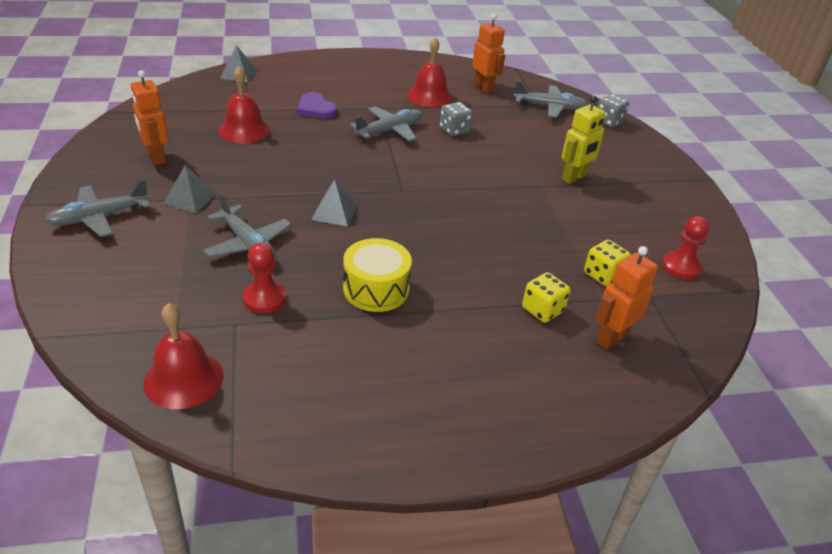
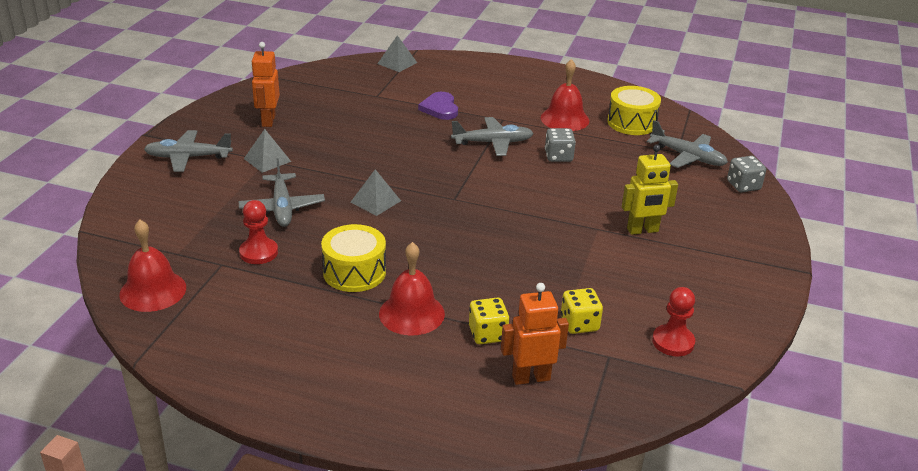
camera: 30 degrees right, 5 degrees down
(244, 130) = (359, 114): red bell -> red bell (411, 313)
(484, 88) = (631, 123): orange robot -> yellow drum

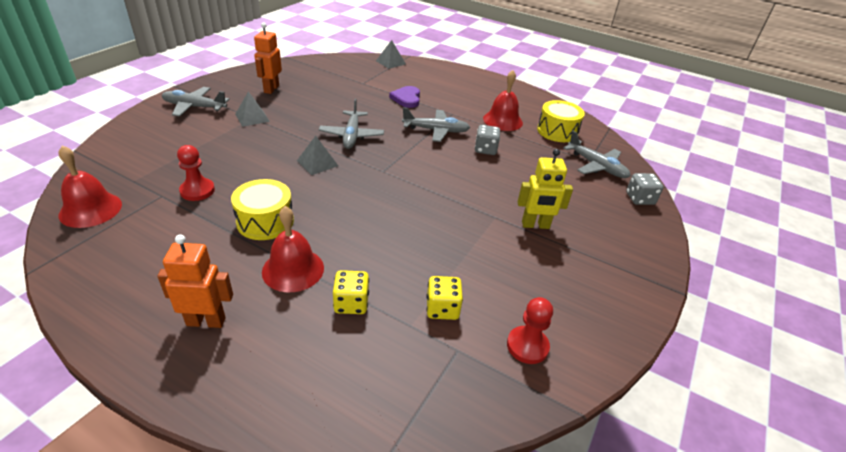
camera: 10 degrees right, 5 degrees up
(282, 207) = (240, 156): grey plane -> grey plane (352, 135)
(531, 377) = (371, 359): orange robot -> orange robot (206, 321)

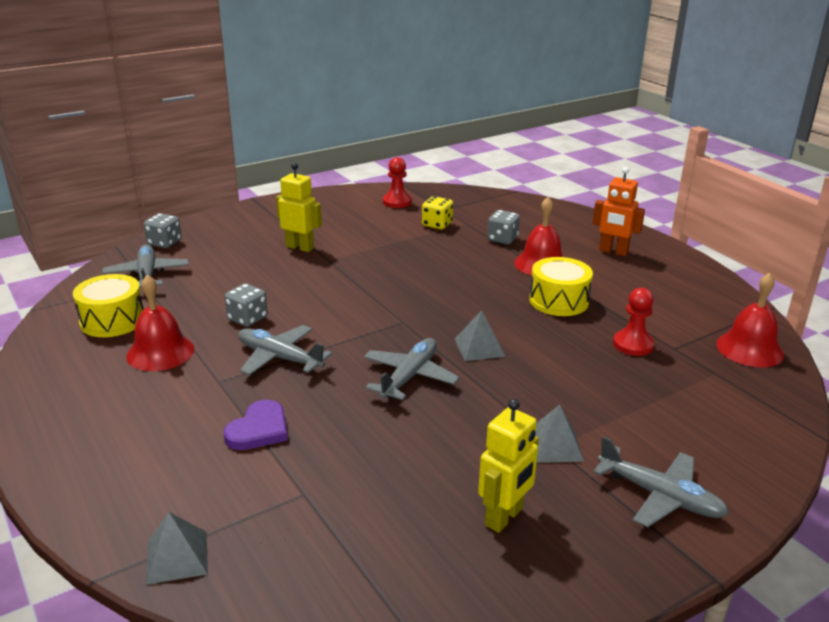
camera: 150 degrees left, 10 degrees down
(271, 89) = (504, 517): orange robot -> yellow robot
(351, 303) = (502, 239): yellow dice -> grey dice

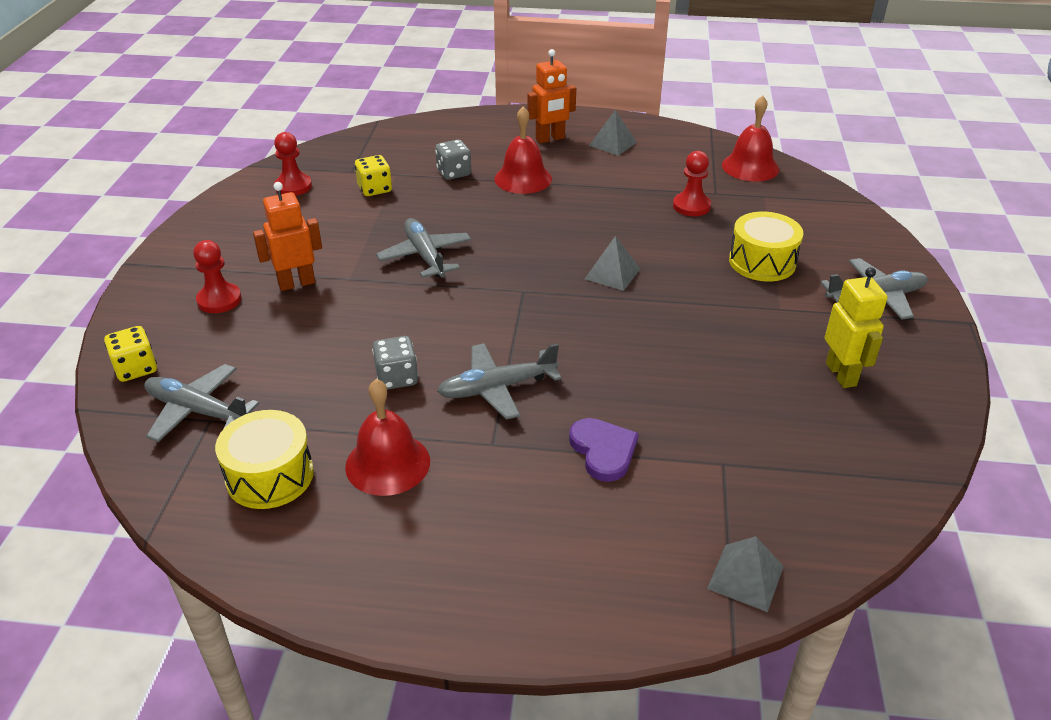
camera: 50 degrees left, 10 degrees up
(164, 243) = (136, 368): grey dice -> yellow dice
(253, 235) = (219, 300): none -> red pawn
(300, 247) = (296, 283): yellow robot -> orange robot
(409, 377) = (614, 329): grey plane -> grey plane (425, 256)
(554, 446) = (780, 308): grey pyramid -> grey pyramid (613, 144)
(558, 301) = (590, 202): yellow drum -> yellow drum (762, 262)

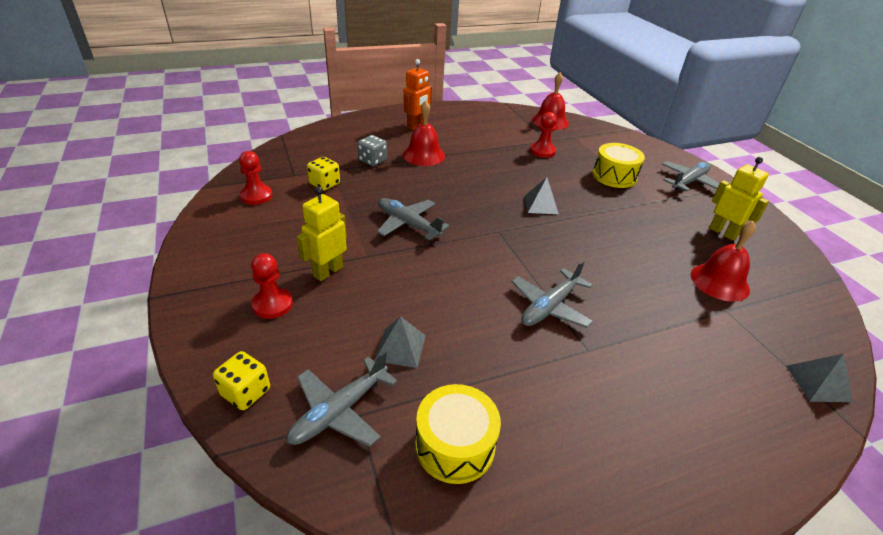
camera: 30 degrees left, 0 degrees up
(198, 411) = (340, 411): grey plane -> grey plane turned 45 degrees counterclockwise
(296, 283) = (328, 271): orange robot -> yellow robot
(387, 463) = (534, 395): red bell -> red bell (719, 282)
(397, 378) = (475, 323): grey dice -> none
(603, 451) = (657, 328): purple heart -> none
(613, 144) = (458, 122): grey pyramid -> grey pyramid (400, 348)

